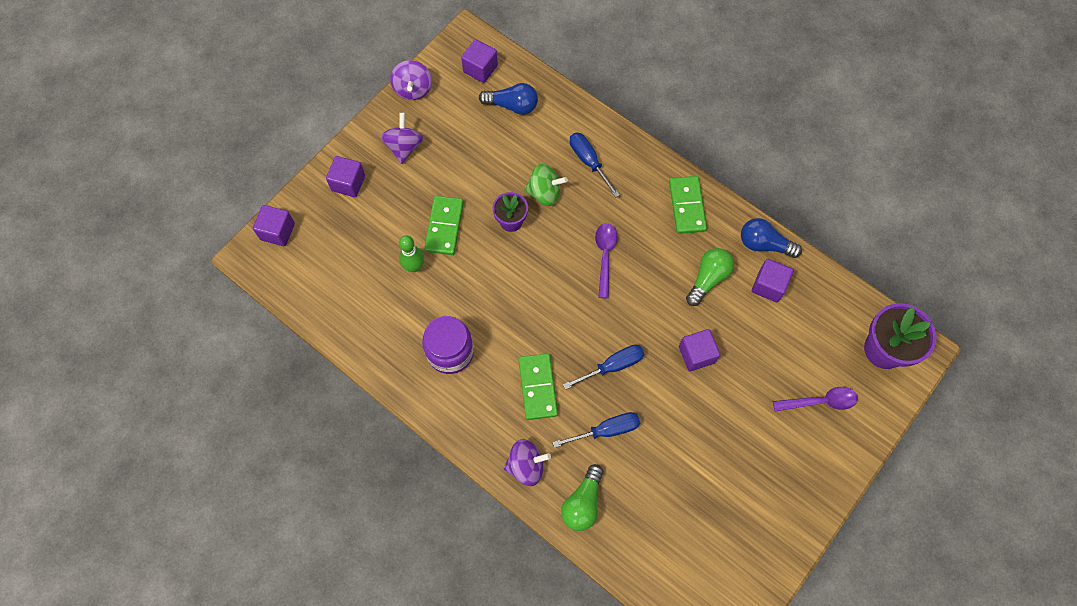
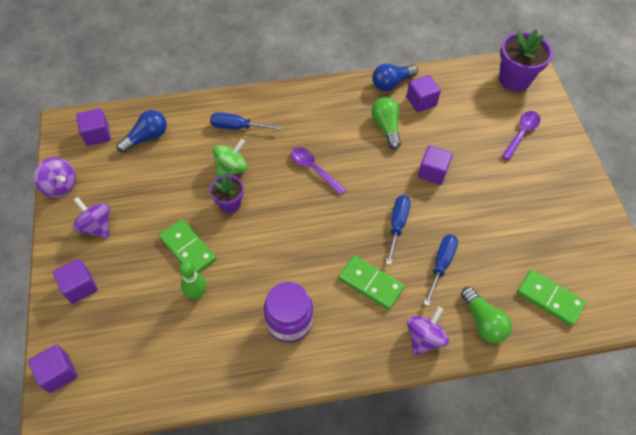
camera: 50 degrees left, 10 degrees down
(687, 206) = (325, 101): green domino -> green domino (549, 298)

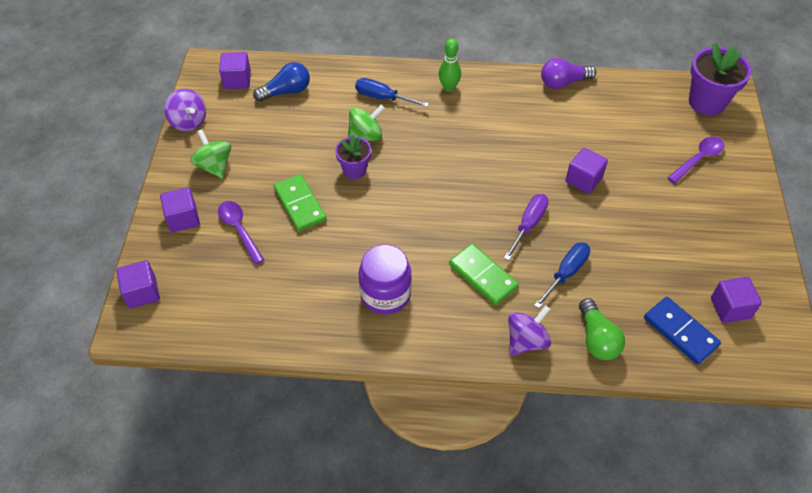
camera: 15 degrees right, 5 degrees down
(97, 226) = (214, 166): purple spinning top -> green spinning top
(197, 293) = (297, 248): green bowling pin -> green bowling pin (449, 87)
(314, 169) = (453, 153): purple spoon -> purple spoon (239, 230)
(386, 127) = (544, 126): green light bulb -> none
(391, 83) = (563, 82): blue light bulb -> purple light bulb
(397, 225) = (528, 225): blue screwdriver -> purple screwdriver
(421, 101) = (591, 106): purple cube -> purple cube (730, 308)
(549, 298) = (680, 332): green domino -> blue domino

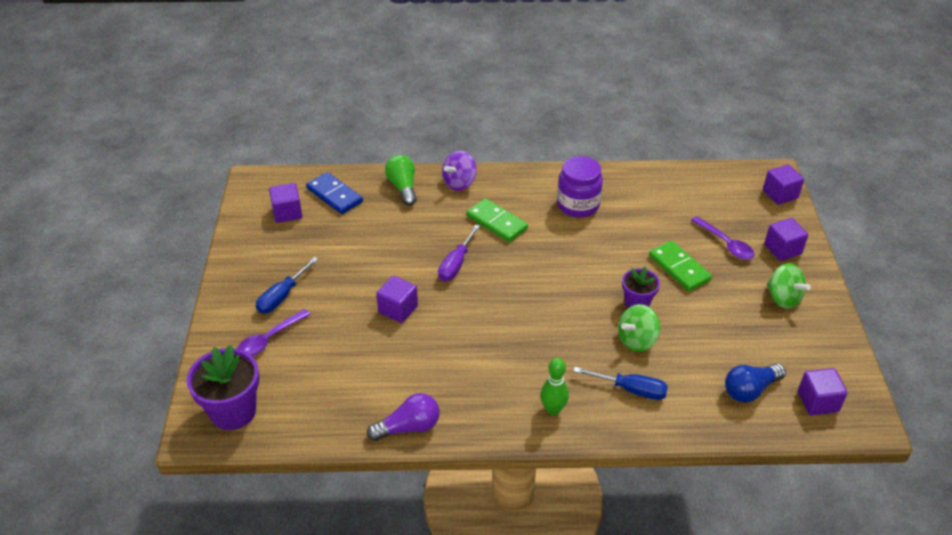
camera: 175 degrees right, 10 degrees down
(188, 122) = (841, 344): purple spinning top -> none
(566, 273) = (424, 228): blue screwdriver -> blue screwdriver (282, 296)

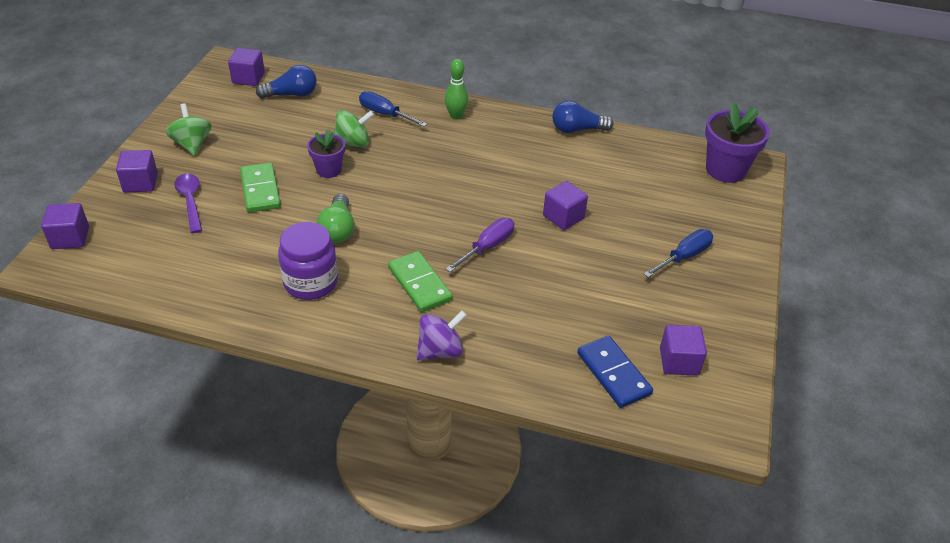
camera: 165 degrees left, 0 degrees up
(269, 339) = (696, 219): purple spoon -> none
(403, 187) = (518, 363): green light bulb -> green light bulb (338, 229)
(408, 427) = (577, 129): purple light bulb -> blue light bulb

